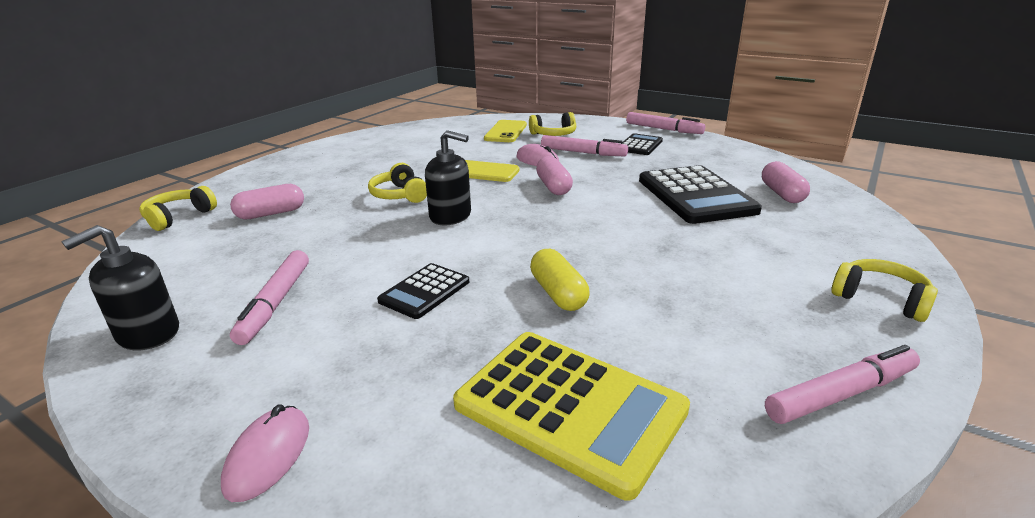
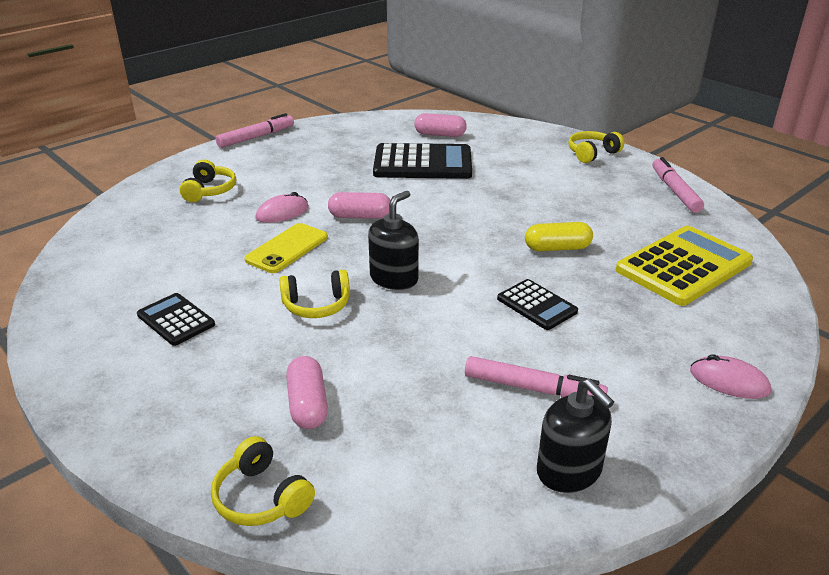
camera: 75 degrees left, 5 degrees up
(506, 132) = (167, 216): yellow phone -> none
(583, 153) = (283, 186): pink marker -> none
(639, 145) = (289, 157): black calculator -> black calculator (176, 320)

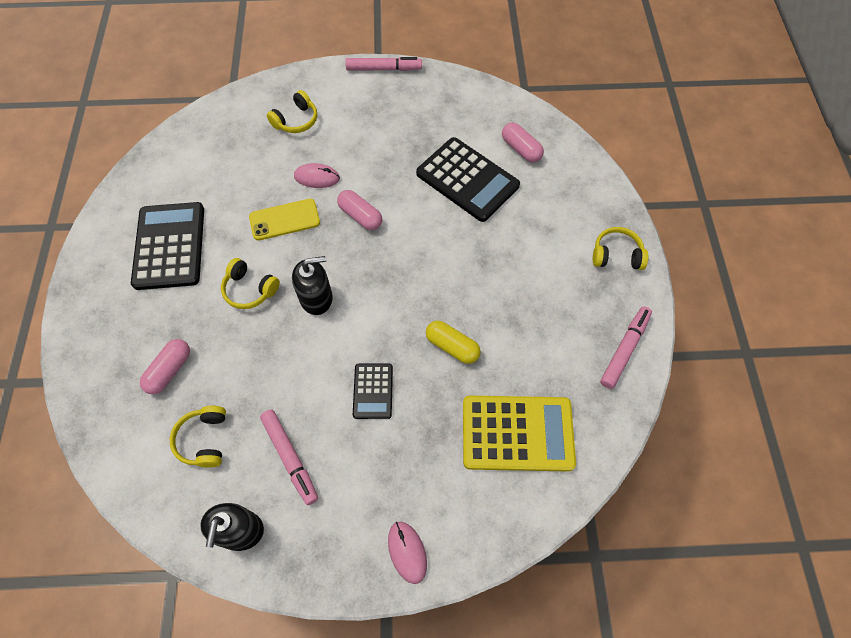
camera: 40 degrees right, 30 degrees up
(176, 320) = (169, 246): black calculator -> black calculator, size x1.87
(261, 497) = (93, 418): yellow headphones -> yellow headphones (204, 440)

